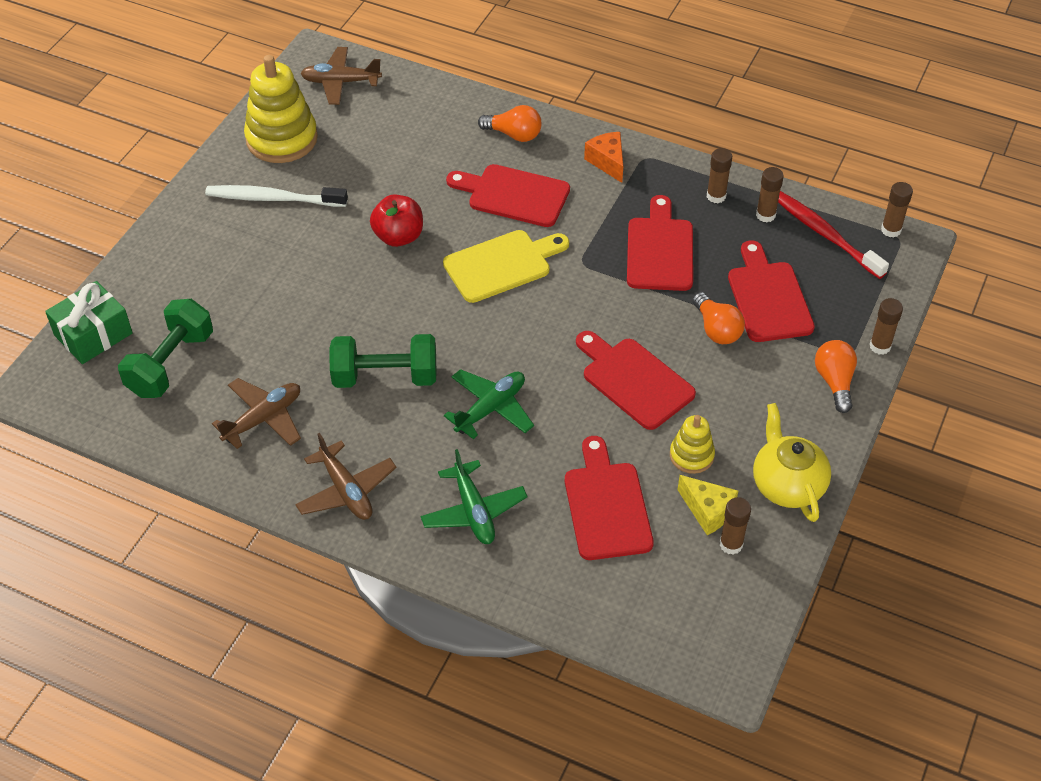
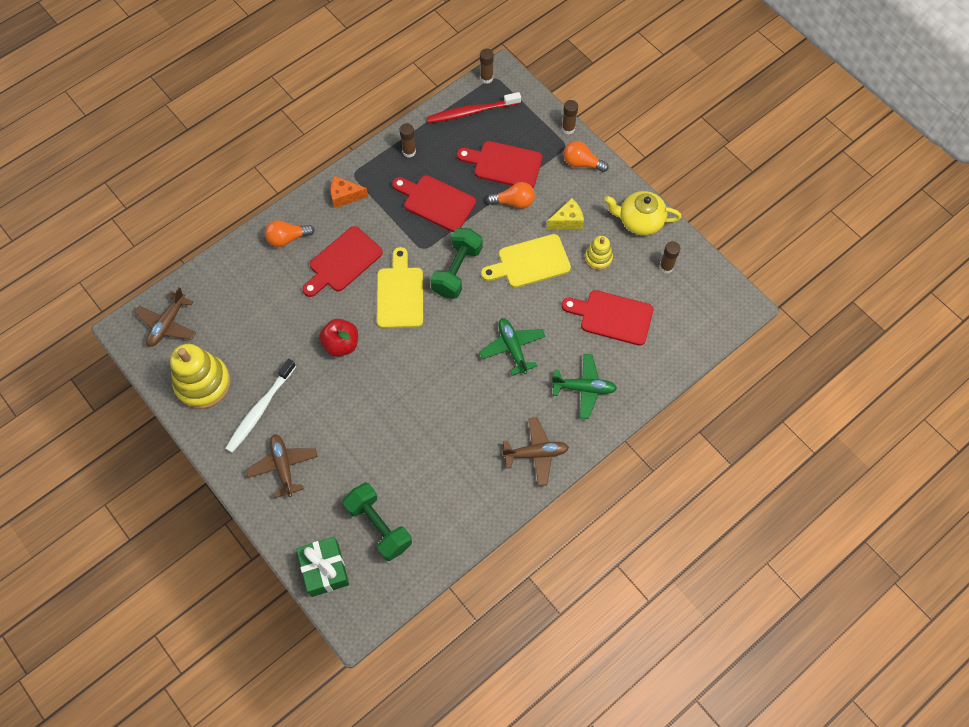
camera: 65 degrees left, 15 degrees up
(263, 419) = (455, 483): brown plane -> brown plane (283, 466)
(385, 377) = (457, 398): green dumbbell -> green dumbbell (457, 271)
(514, 134) = (287, 238): orange light bulb -> orange light bulb turned 150 degrees counterclockwise
(634, 380) = (530, 262): red cutting board -> yellow cutting board
(708, 511) = (639, 268): yellow cheese -> yellow cheese (567, 221)
(765, 215) = (439, 134): brown glue stick -> none

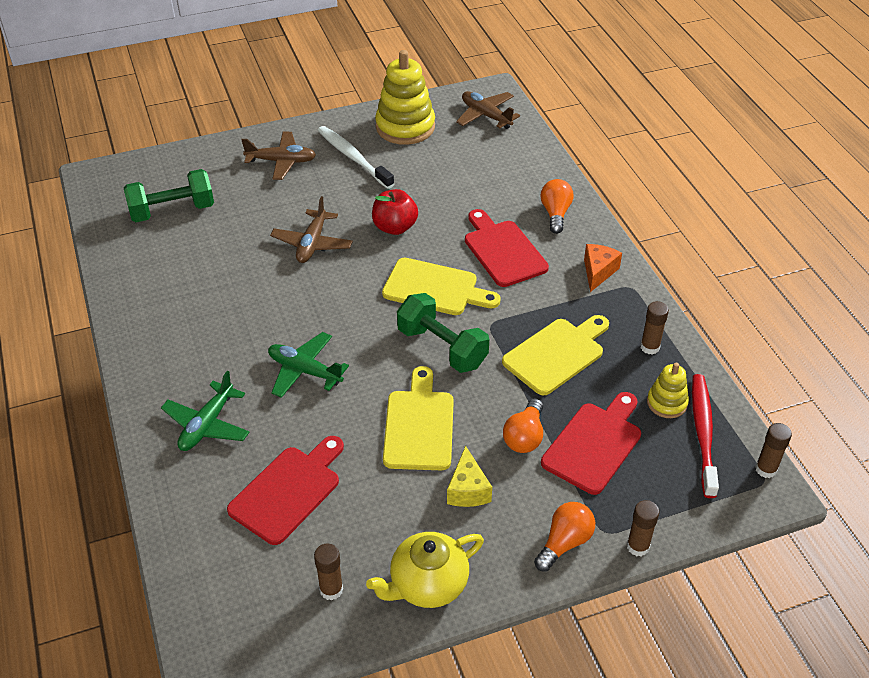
camera: 110 degrees right, 20 degrees down
(325, 569) = (158, 168): green gift -> none
(436, 202) = (556, 354): red cutting board -> yellow cutting board
(512, 348) = (304, 371): green plane -> green plane turned 150 degrees counterclockwise
(535, 453) = (158, 352): brown plane -> brown plane (312, 243)
(598, 258) = (388, 506): yellow stacking toy -> yellow stacking toy (667, 403)
(639, 221) = (427, 584): yellow teapot -> yellow teapot turned 150 degrees counterclockwise

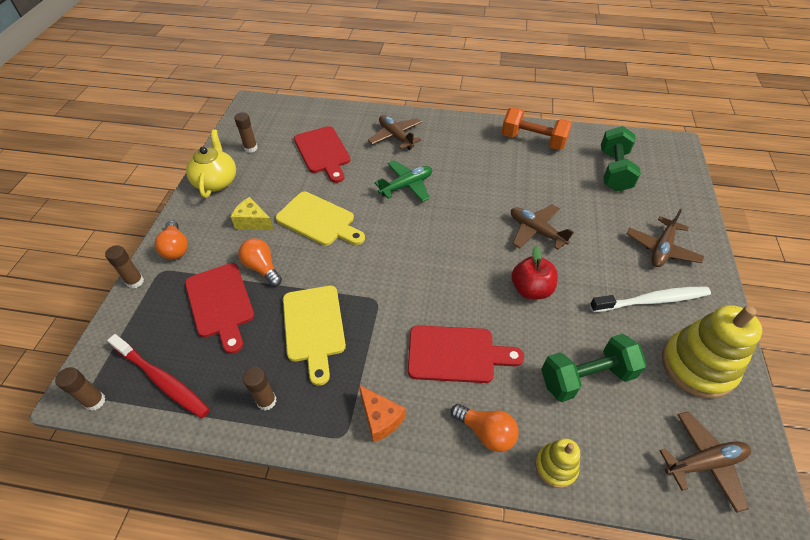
camera: 120 degrees right, 5 degrees up
(145, 287) = (533, 141): none -> orange dumbbell
(207, 425) = (395, 137): green plane -> brown plane
(435, 288) = (439, 284): yellow cutting board -> none
(442, 347) = (374, 260): green dumbbell -> green dumbbell (586, 377)
(667, 403) = (208, 374): yellow stacking toy -> yellow stacking toy (556, 466)

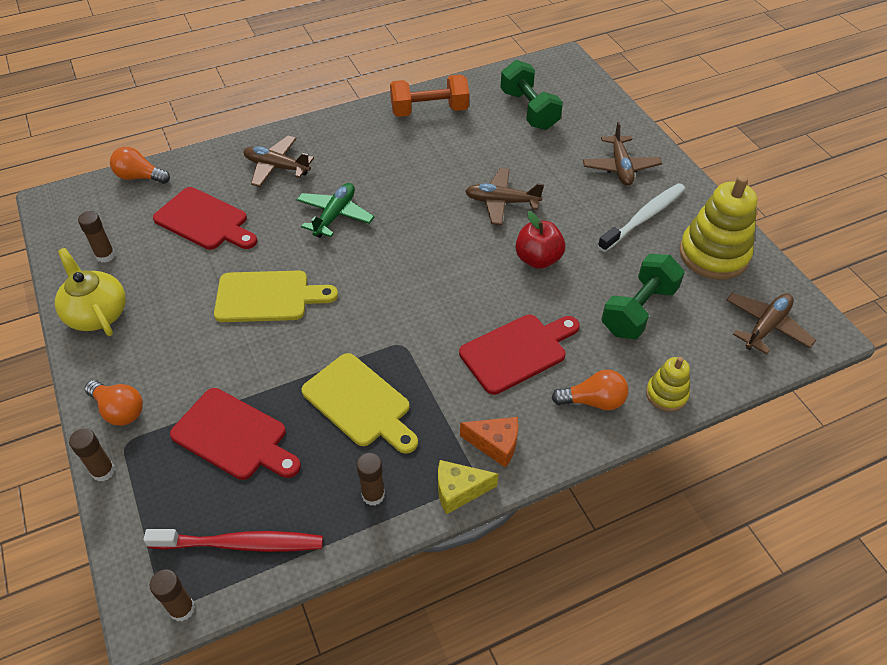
camera: 35 degrees left, 0 degrees up
(253, 222) = (190, 335): yellow cheese -> yellow cheese (459, 491)
(262, 268) = (248, 377): orange light bulb -> orange light bulb (139, 177)

